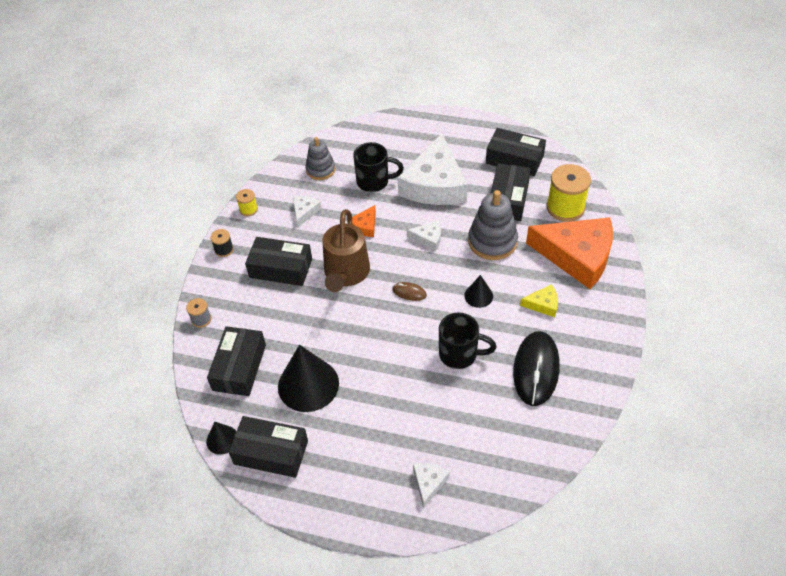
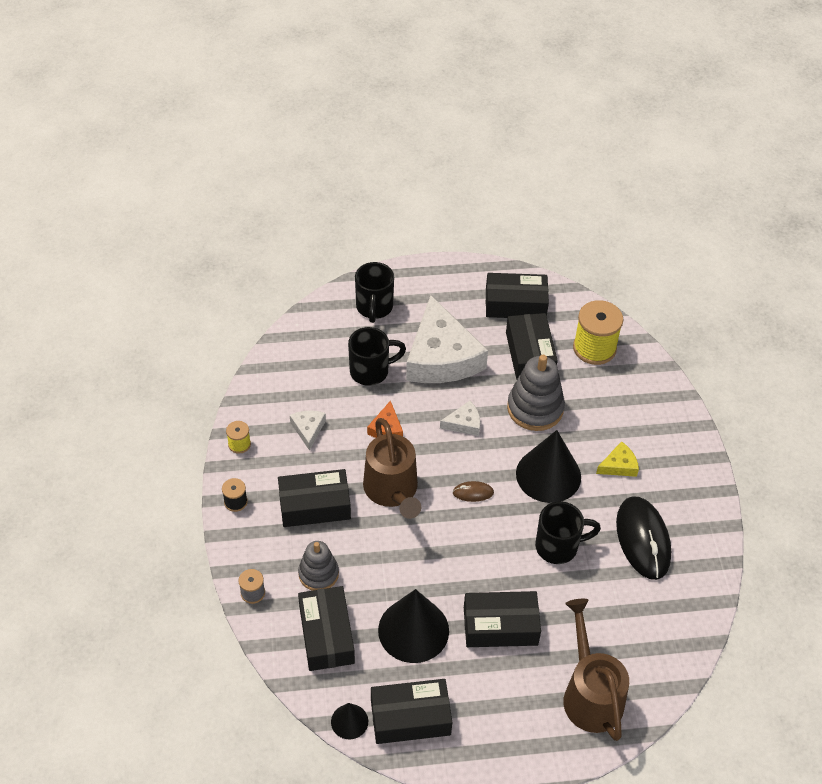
camera: 25 degrees left, 0 degrees up
(320, 170) = (301, 372): grey stacking toy -> grey stacking toy (318, 574)
(380, 403) = (500, 626): none -> black box
(400, 137) = (374, 308): none -> black mug
(429, 483) = (590, 694): white cheese -> brown watering can
(478, 296) = (548, 475): black cone -> black cone, size x1.99
(577, 256) = (630, 401): orange cheese -> none

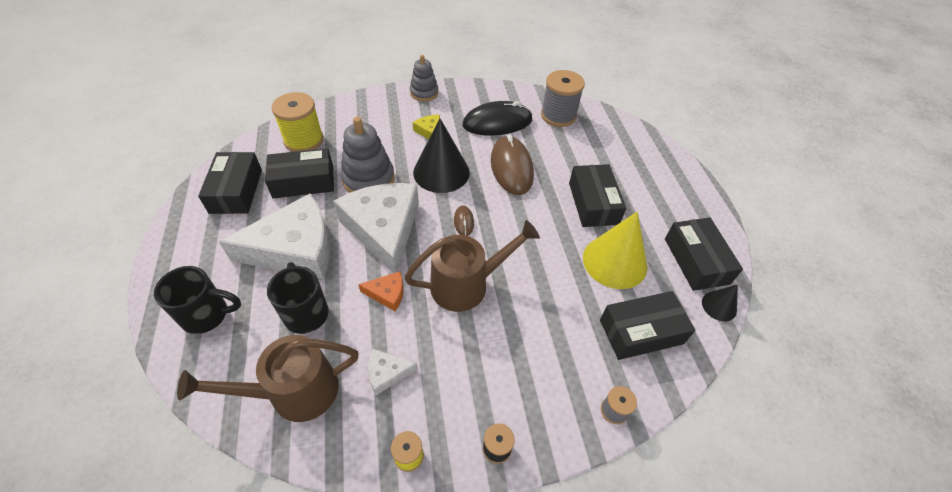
camera: 95 degrees left, 0 degrees up
(314, 505) = (492, 356): black box -> none
(318, 574) = (575, 345): grey stacking toy -> grey stacking toy (424, 93)
(413, 630) = (614, 262): black cone -> yellow cone
(464, 423) = (383, 229): white cheese -> white cheese, size x2.37
(558, 546) = (511, 168): black mug -> brown mouse
(590, 694) = (633, 154): brown watering can -> brown watering can (294, 392)
(665, 615) = (558, 115): none -> grey spool

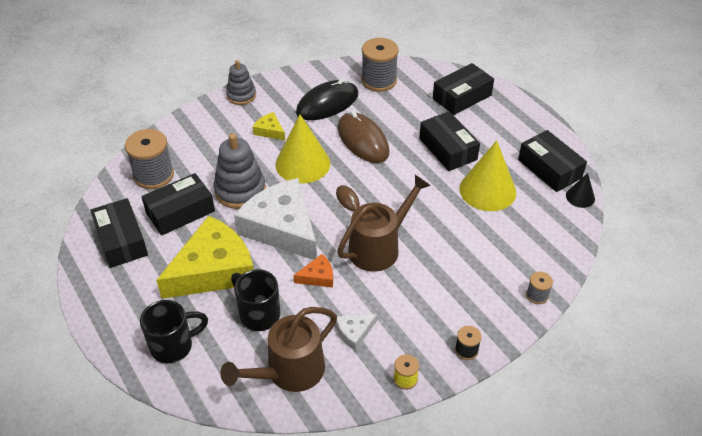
camera: 20 degrees left, 5 degrees down
(295, 249) = (213, 269): white cheese -> yellow cheese
(304, 140) = (154, 175): yellow spool -> grey spool
(441, 172) = (302, 164): black cone -> yellow cone
(641, 331) = (531, 235): black box -> black box (462, 97)

